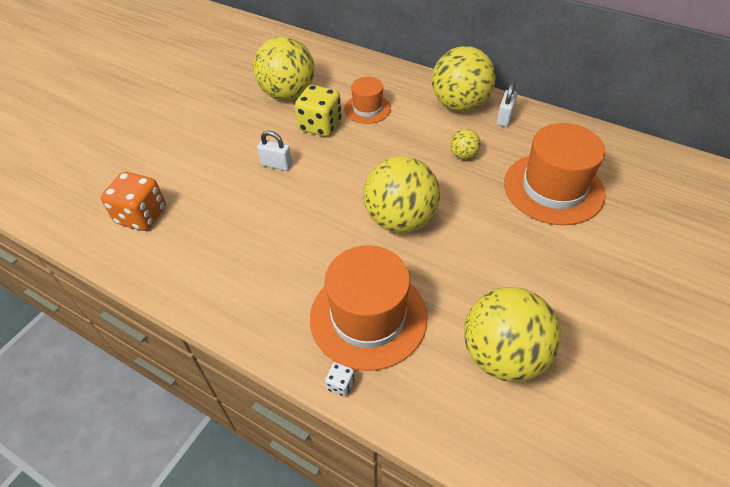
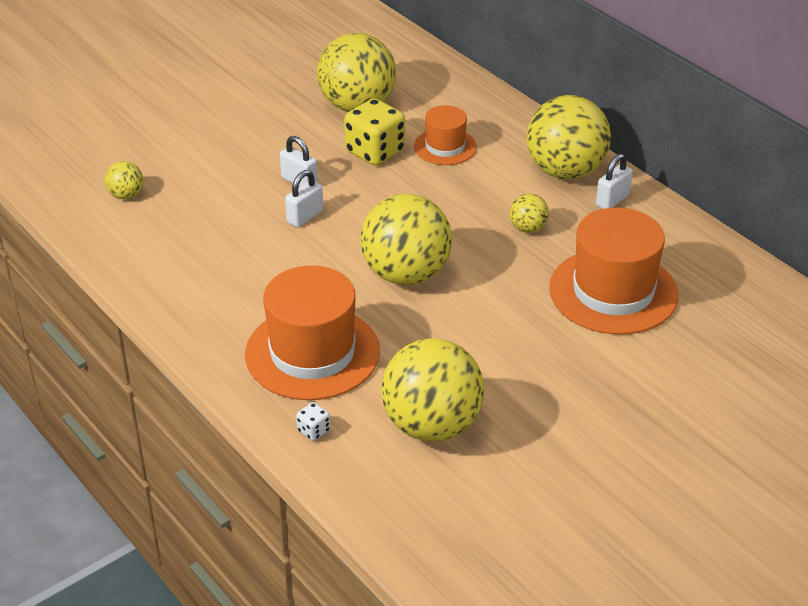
camera: 20 degrees right, 10 degrees down
(142, 216) = (126, 195): orange dice -> yellow ball
(296, 193) = (305, 217): none -> white padlock
(340, 384) = (249, 399): white dice -> white dice (313, 431)

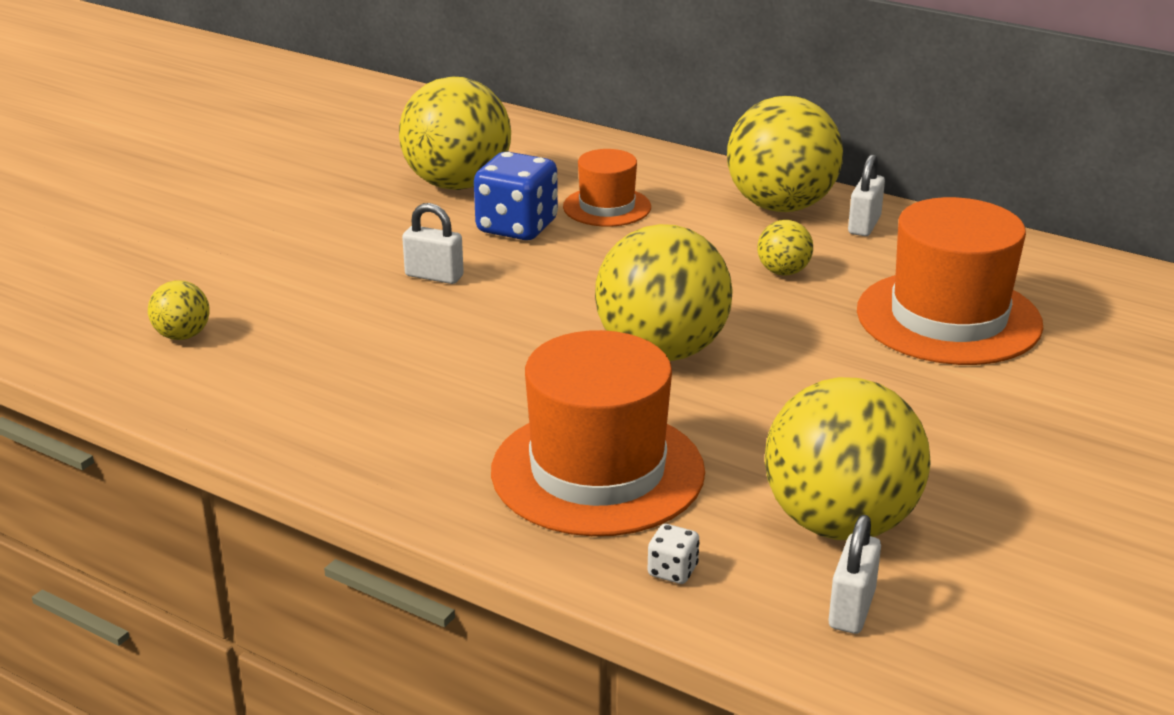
camera: 20 degrees left, 10 degrees down
(305, 217) = (470, 313): white padlock -> white padlock (851, 609)
(375, 152) = (517, 227): yellow dice -> blue dice

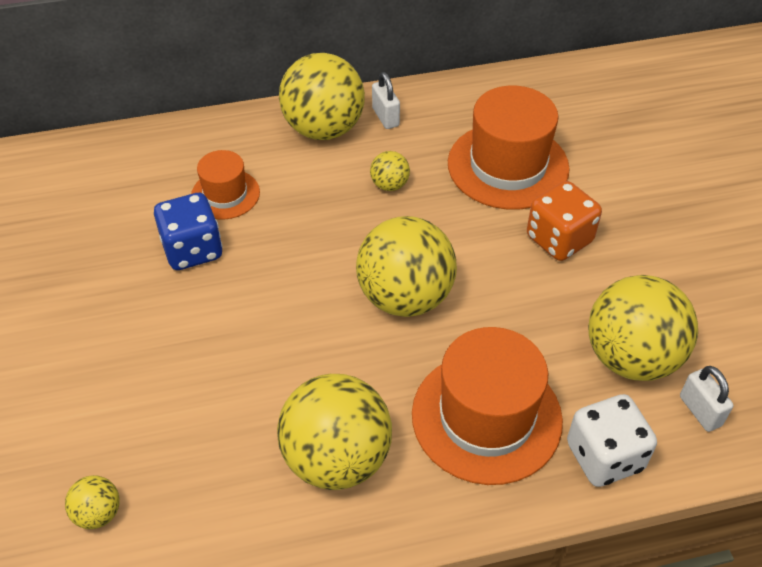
camera: 45 degrees left, 20 degrees up
(434, 276) = (196, 331): white padlock -> none
(457, 184) = (101, 235): yellow ball -> yellow ball (336, 458)
(672, 571) = (604, 456): white dice -> white dice, size x2.25
(912, 397) = (559, 239): none -> orange dice

